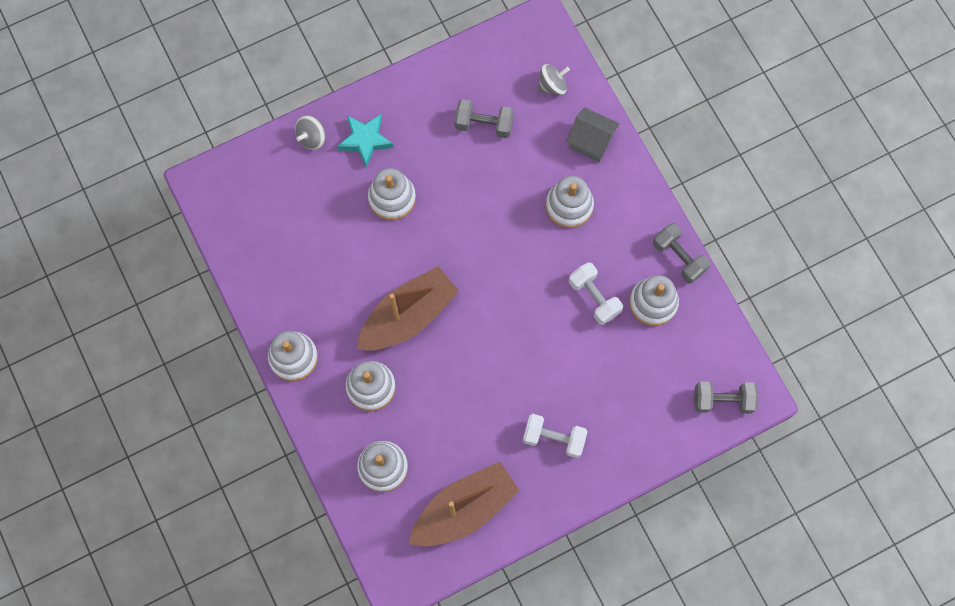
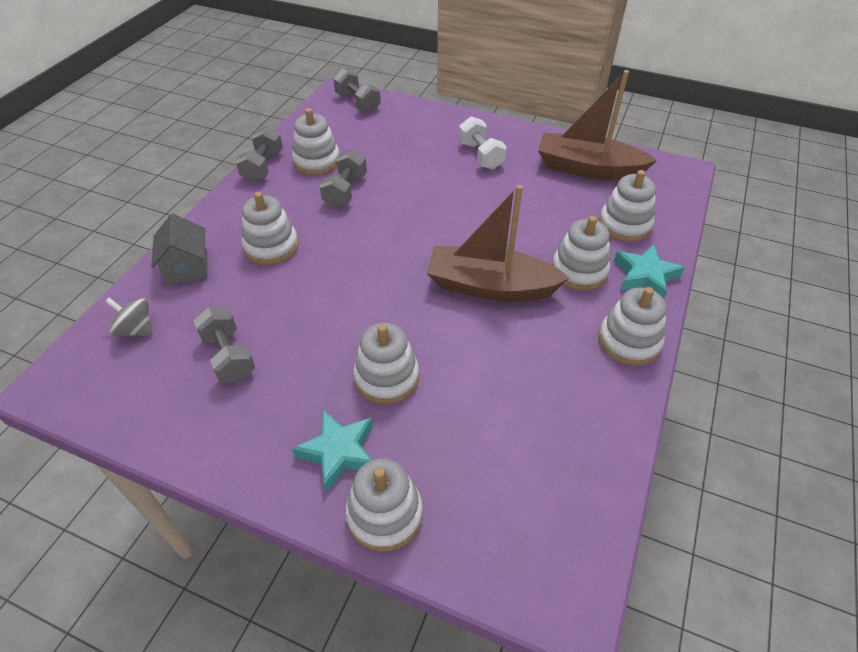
camera: 130 degrees left, 25 degrees down
(312, 138) = (385, 514): grey spinning top -> white stacking toy
(328, 425) = (645, 276): none -> turquoise star
(594, 297) = (345, 191): white dumbbell -> grey dumbbell

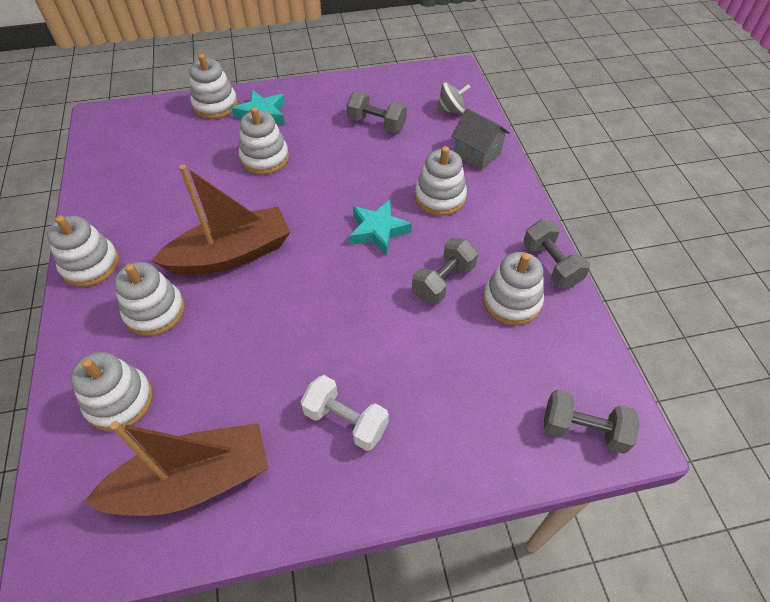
camera: 145 degrees right, 5 degrees up
(345, 191) = (443, 281): grey dumbbell -> grey dumbbell turned 60 degrees clockwise
(645, 276) = (85, 339): turquoise star -> turquoise star (378, 230)

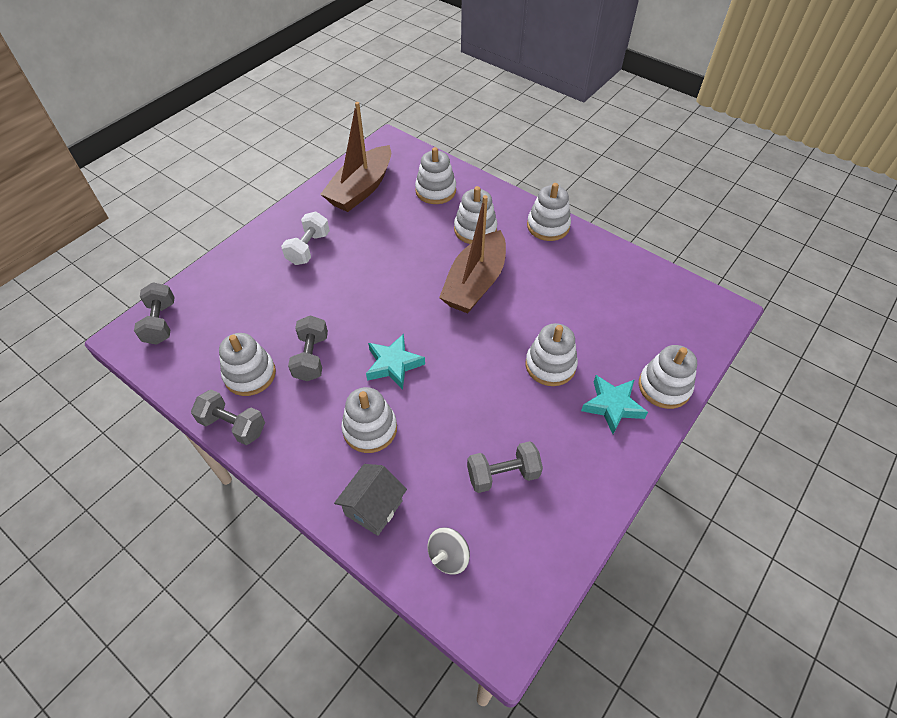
camera: 140 degrees right, 0 degrees up
(346, 421) = (308, 248): white dumbbell -> white dumbbell turned 60 degrees counterclockwise
(477, 154) = (373, 507): grey house -> grey house turned 60 degrees counterclockwise
(583, 430) = (161, 323): grey dumbbell -> grey dumbbell turned 75 degrees counterclockwise

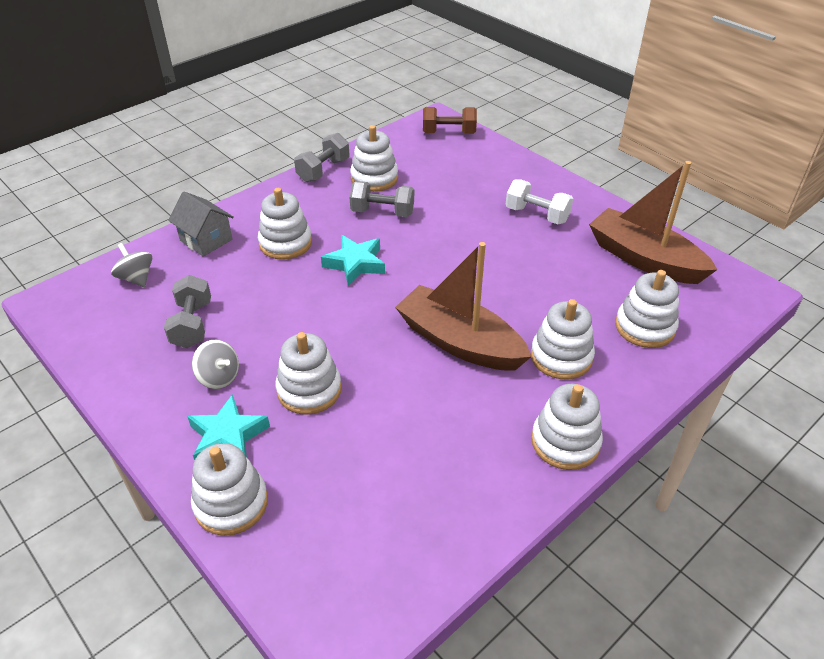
camera: 100 degrees right, 10 degrees down
(161, 323) = (448, 133): grey dumbbell -> brown dumbbell
(557, 431) = (219, 377): none -> grey spinning top

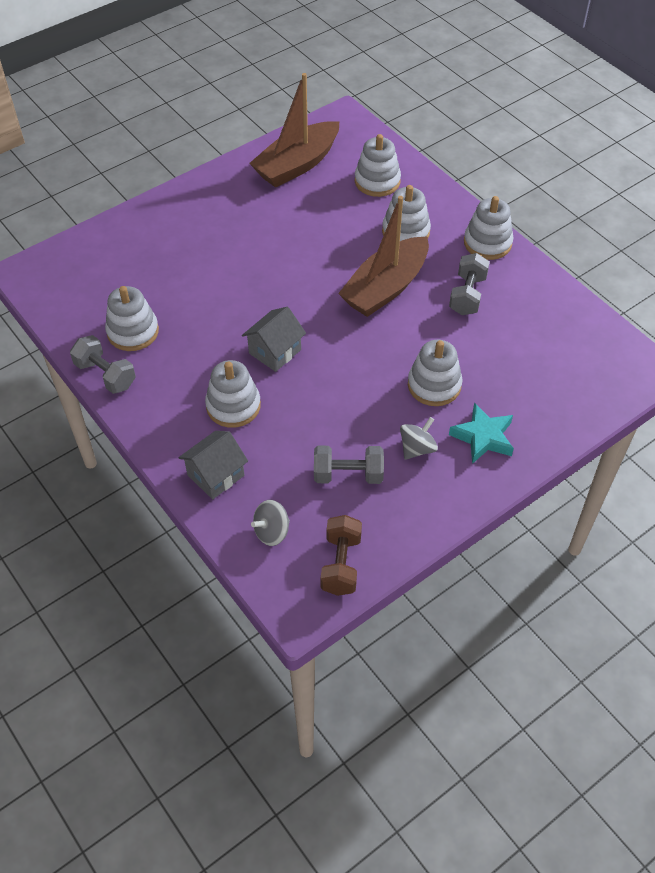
camera: 85 degrees left, 10 degrees up
(231, 503) = (545, 431): white stacking toy -> none
(355, 264) = (275, 351): turquoise star -> grey house
(382, 212) = (196, 328): grey dumbbell -> grey dumbbell (467, 295)
(448, 133) = (60, 265): brown dumbbell -> brown dumbbell (341, 564)
(537, 215) = (223, 218): white dumbbell -> none

